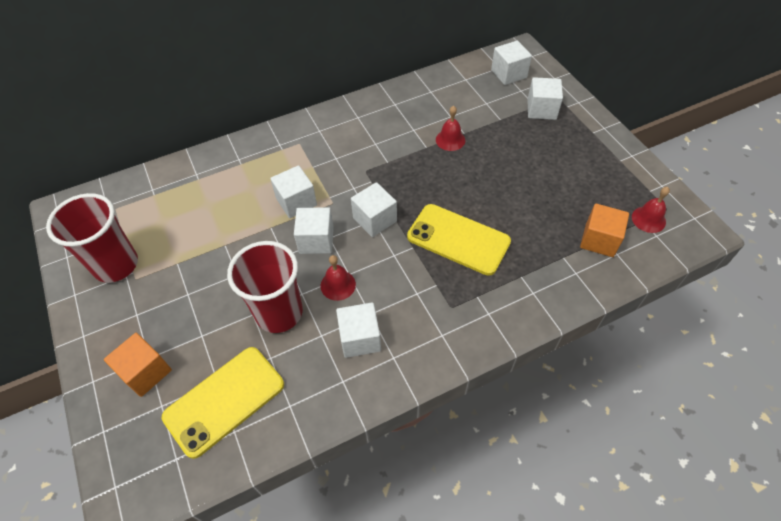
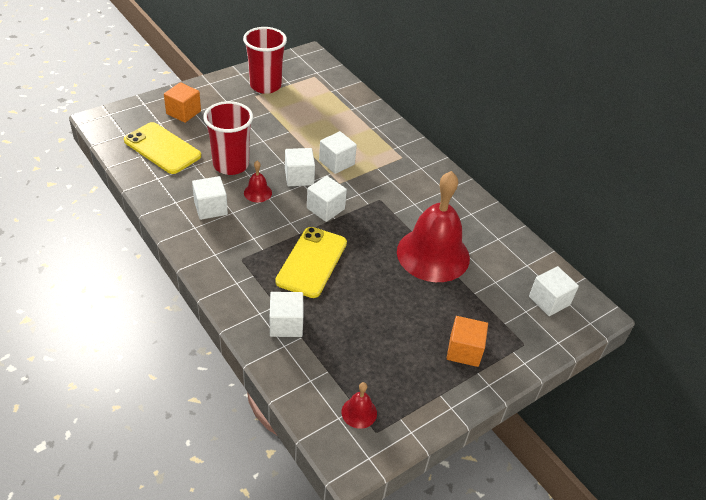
camera: 75 degrees right, 10 degrees down
(450, 140) = (433, 254): red bell -> red bell, size x2.48
(541, 109) = (500, 328): white cube -> white cube (286, 324)
(599, 240) = (325, 366): orange cube -> orange cube (464, 351)

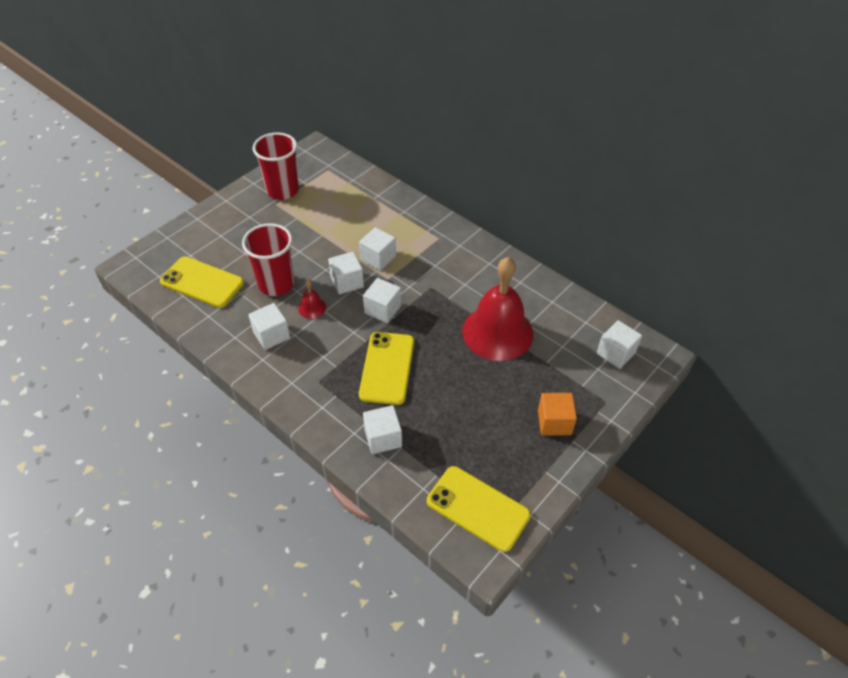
camera: 10 degrees left, 5 degrees up
(183, 112) = (210, 238): orange cube -> none
(359, 412) = (478, 508): red bell -> yellow phone

